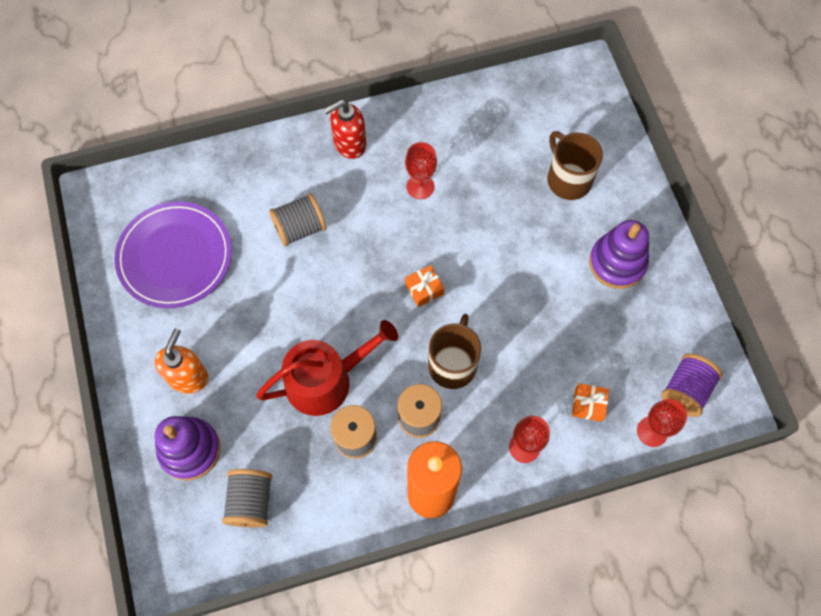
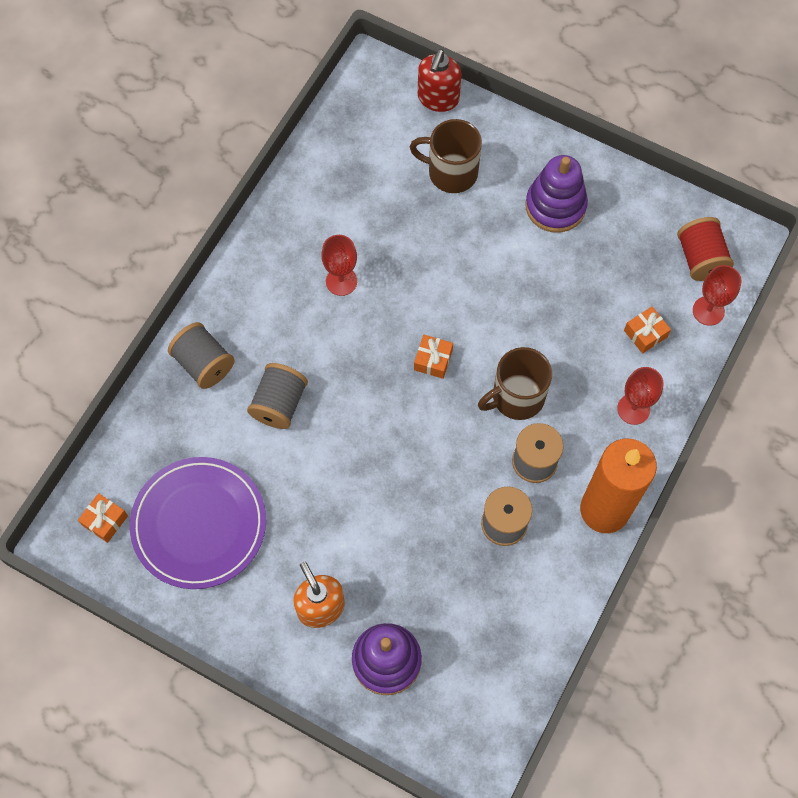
camera: 45 degrees left, 0 degrees up
(127, 204) = (105, 520): none -> orange gift
(251, 501) = (478, 650): grey spool -> grey spool (204, 364)
(326, 380) = (433, 502): red watering can -> none
(349, 144) = (244, 298): red soap dispenser -> red soap dispenser (438, 99)
(453, 364) = (516, 397): brown mug -> brown mug turned 90 degrees counterclockwise
(685, 390) = (700, 258): purple spool -> red spool

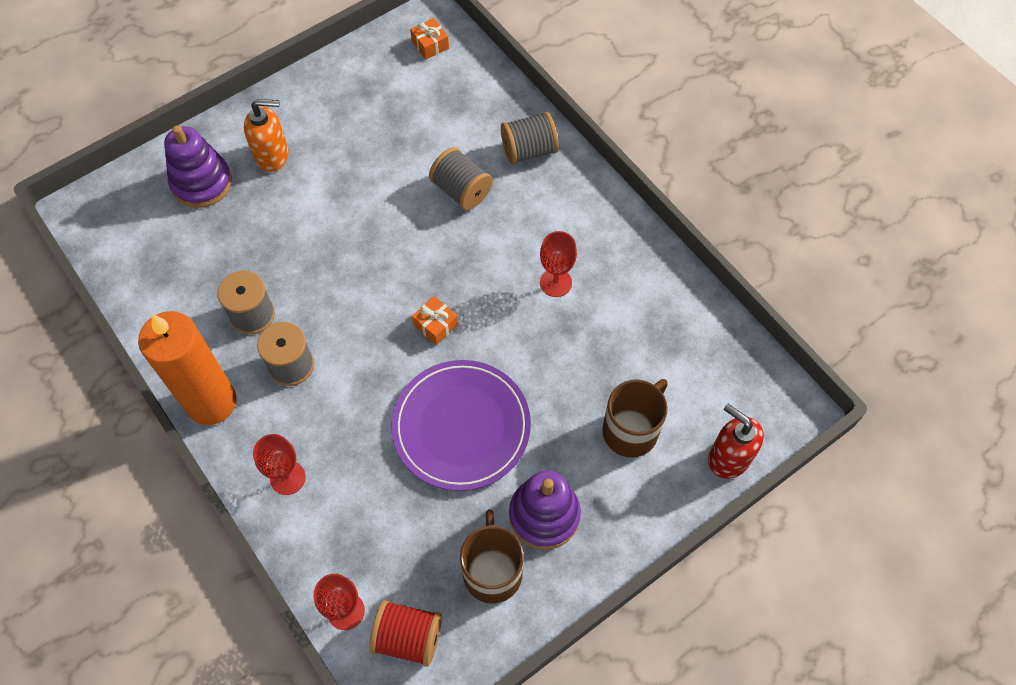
camera: 115 degrees right, 5 degrees down
(199, 524) = (390, 101): purple plate -> purple plate (461, 426)
(516, 397) = (360, 379): brown mug -> brown mug (492, 571)
(645, 334) = (356, 531): orange gift -> none

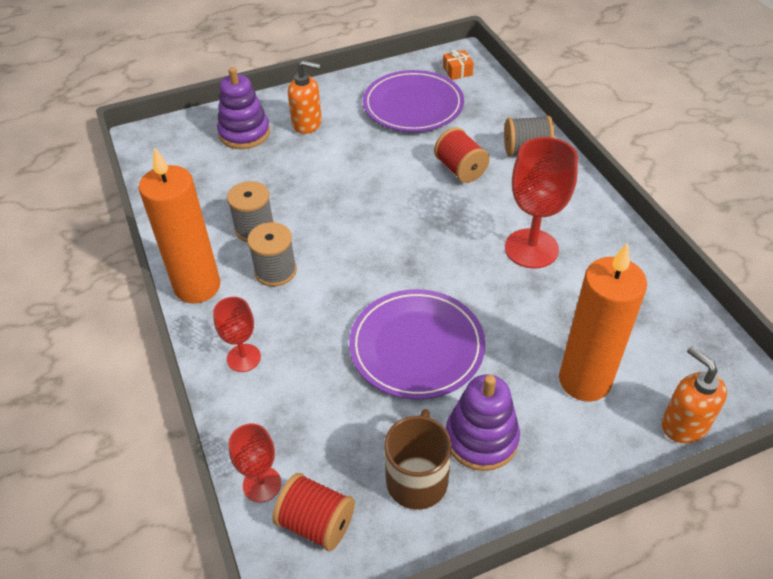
camera: 15 degrees right, 15 degrees down
(389, 106) = (413, 105): none -> purple plate
(435, 325) = (413, 262): orange gift -> none
(461, 190) = (460, 169): grey spool -> red spool
(555, 282) = (531, 248): red goblet -> red goblet, size x1.76
(631, 430) = (584, 380): brown mug -> orange candle
(728, 457) = (684, 424): red soap dispenser -> orange soap dispenser

